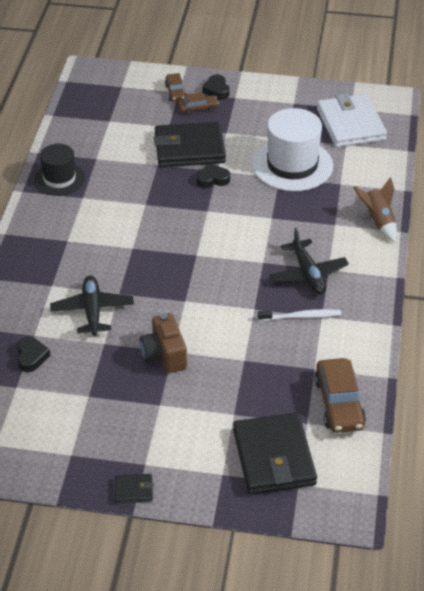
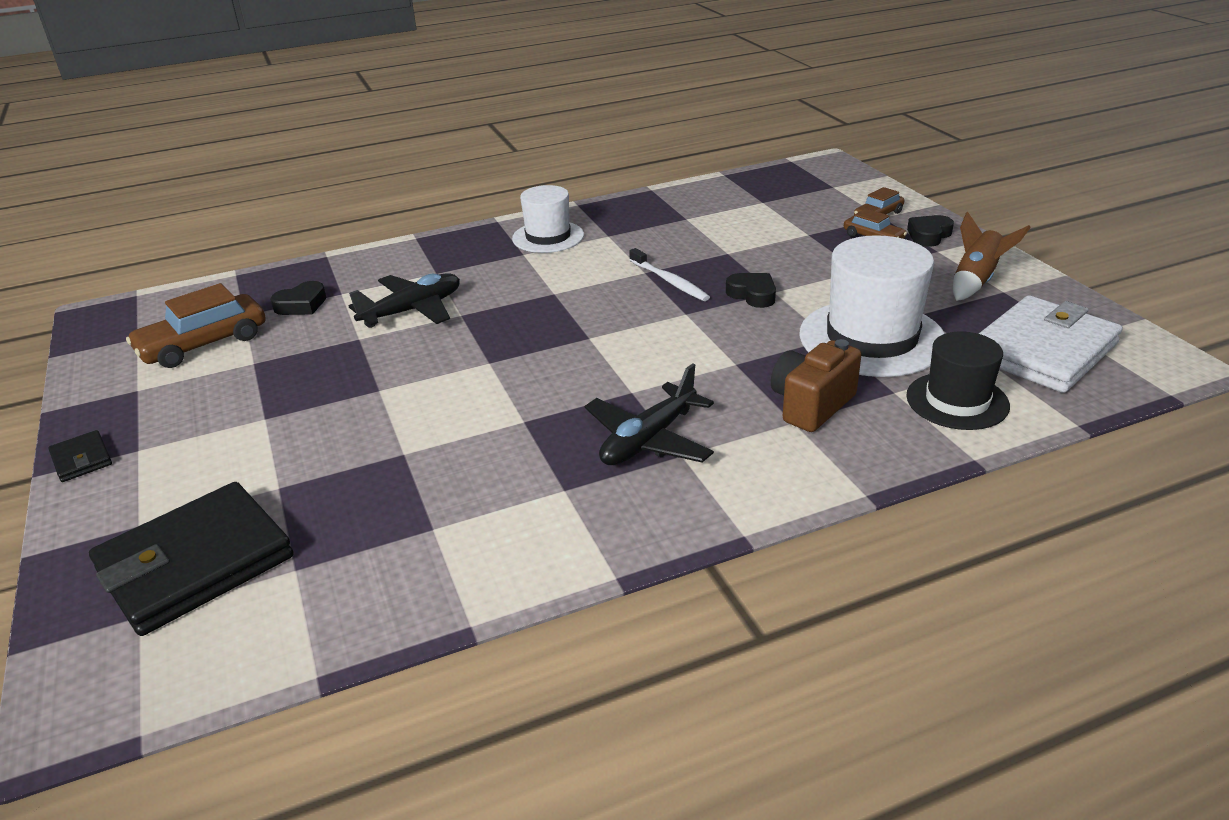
camera: 60 degrees right, 10 degrees down
(55, 222) = (548, 237): none -> white hat
(59, 179) = (623, 214): black hat -> black hat (957, 401)
(164, 355) = (366, 386): brown camera -> brown camera (811, 405)
(189, 148) = (788, 260): black wallet -> none
(301, 316) = (545, 470): white toothbrush -> white toothbrush (669, 281)
(339, 403) = (363, 588): brown car -> brown car (203, 344)
(378, 221) = (858, 461): brown rocket -> brown rocket (976, 281)

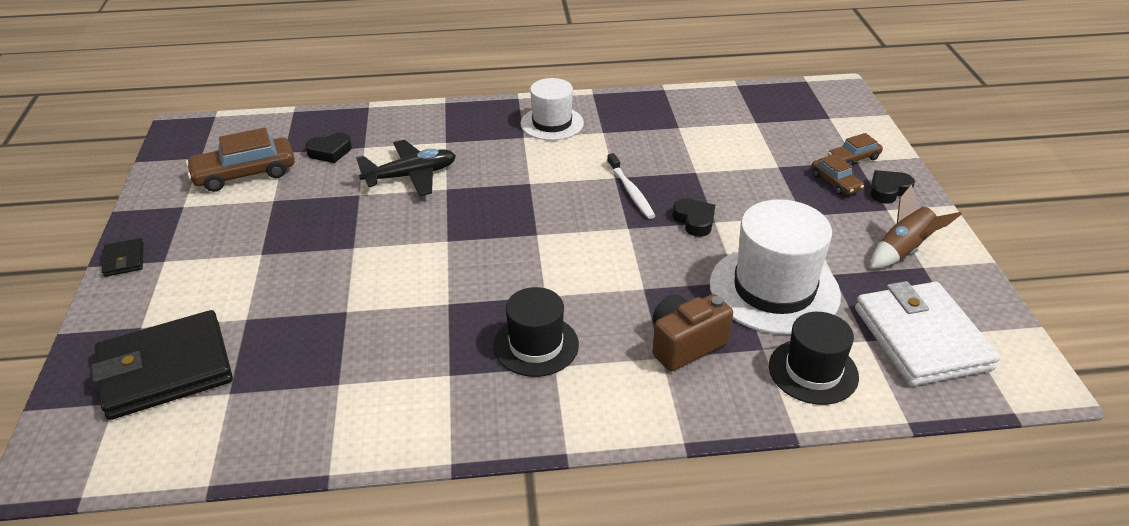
camera: 15 degrees right, 5 degrees up
(648, 440) = (536, 345): black plane -> black hat
(1042, 350) = (922, 338): white wallet -> white wallet turned 75 degrees counterclockwise

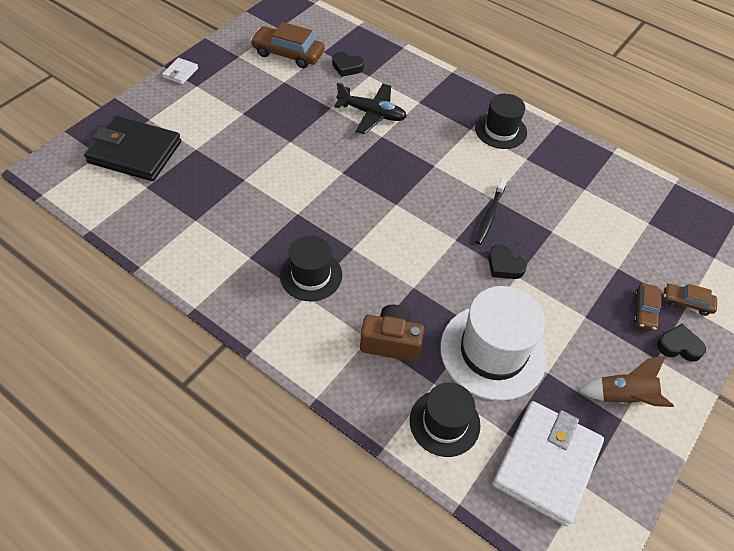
camera: 40 degrees right, 15 degrees up
(124, 260) = (180, 73): black wallet -> white wallet
(552, 123) = (500, 130): white hat -> black hat
(631, 191) = (489, 215): white toothbrush -> black toothbrush
(694, 221) = (504, 266): black heart -> black heart turned 120 degrees clockwise

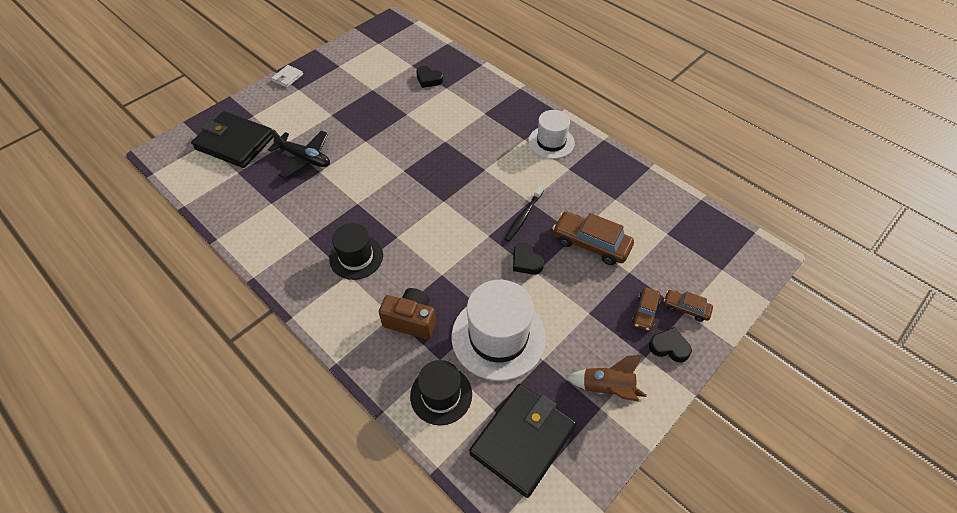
camera: 10 degrees right, 0 degrees up
(288, 54) = (381, 66): brown car -> brown car (591, 243)
(372, 114) = (441, 121): black plane -> black plane (304, 158)
(500, 130) = (551, 142): black hat -> white hat
(546, 463) = (523, 440): white wallet -> black wallet

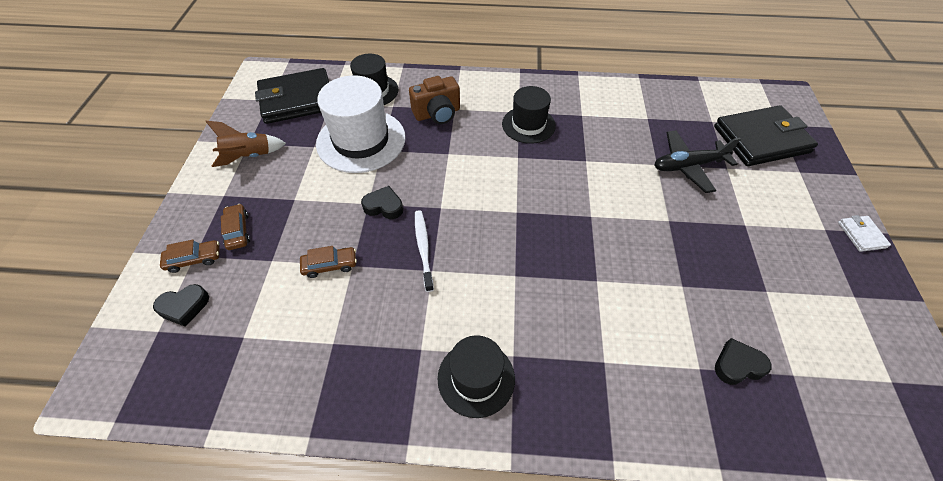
camera: 140 degrees right, 0 degrees up
(523, 216) = (423, 248): black toothbrush -> white toothbrush
(523, 440) = (297, 100): black wallet -> black wallet turned 75 degrees clockwise
(551, 142) = (476, 378): white hat -> black hat
(591, 243) = (330, 265): brown car -> brown car, size x0.56
(669, 347) = (202, 214): black heart -> black heart (184, 307)

